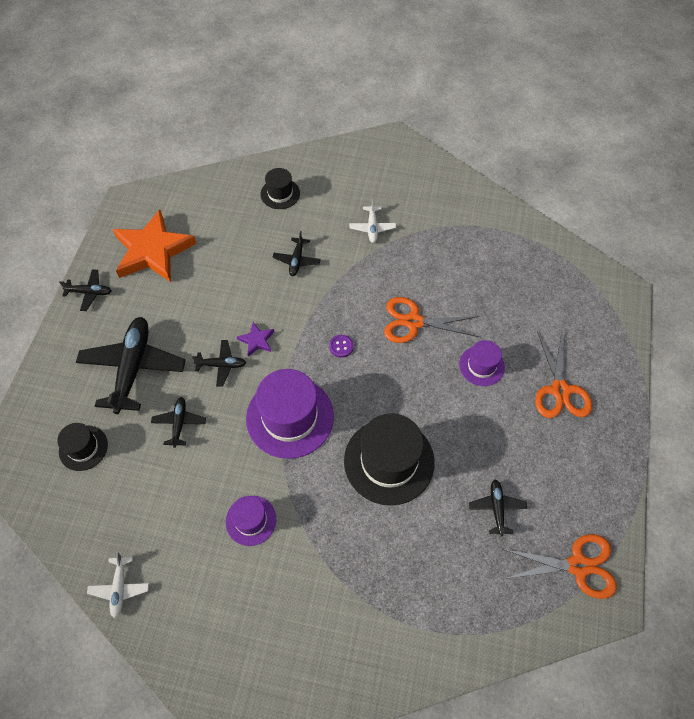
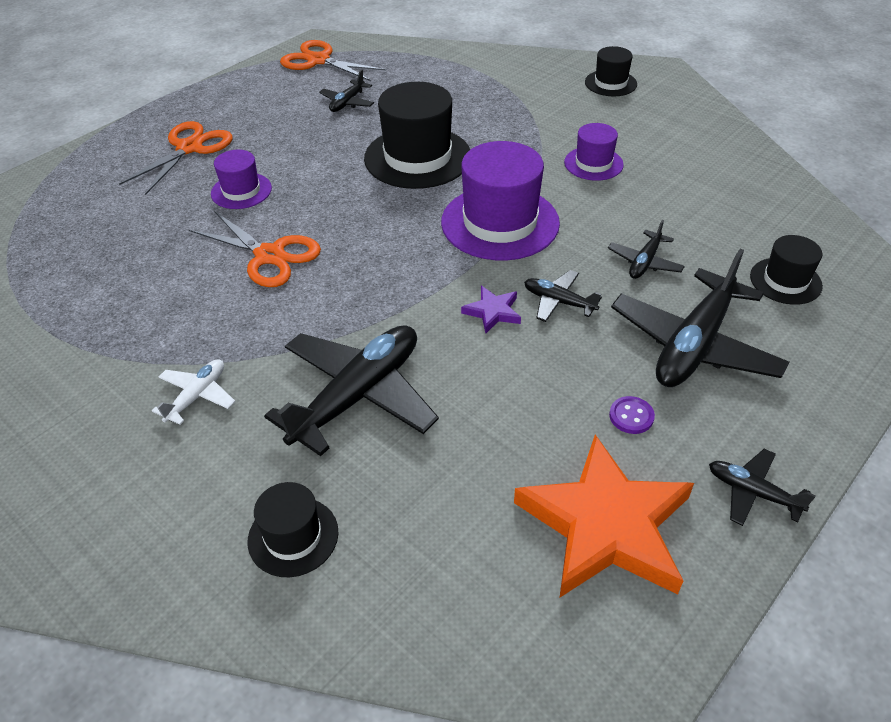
camera: 150 degrees left, 15 degrees down
(120, 588) = (754, 162): white plane -> none
(282, 670) = (610, 83): none -> black hat
(297, 260) = (357, 396): black plane -> black plane, size x2.06
(341, 346) = (384, 264): purple button -> purple button (631, 416)

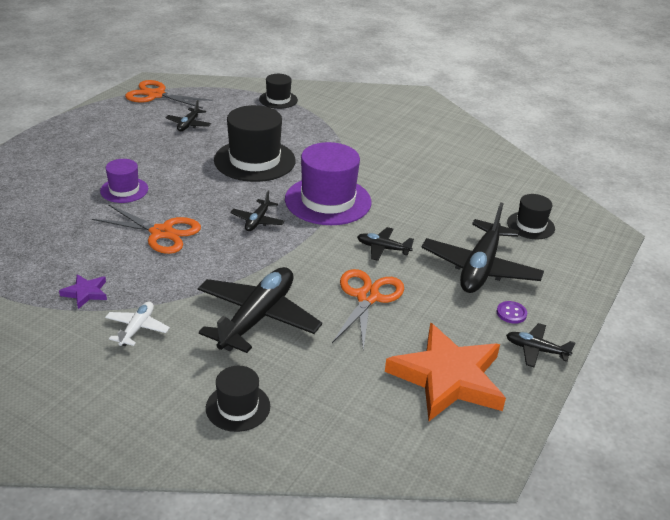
camera: 15 degrees left, 10 degrees down
(189, 148) = (71, 162): orange scissors -> orange scissors (367, 297)
(493, 312) = (338, 258): purple star -> purple star (85, 293)
(593, 163) = (384, 158): purple hat -> none
(610, 83) = (383, 104): black hat -> black hat (278, 100)
(631, 416) = (449, 314): purple button -> purple button (511, 313)
(644, 262) = (435, 220): black plane -> black plane (257, 221)

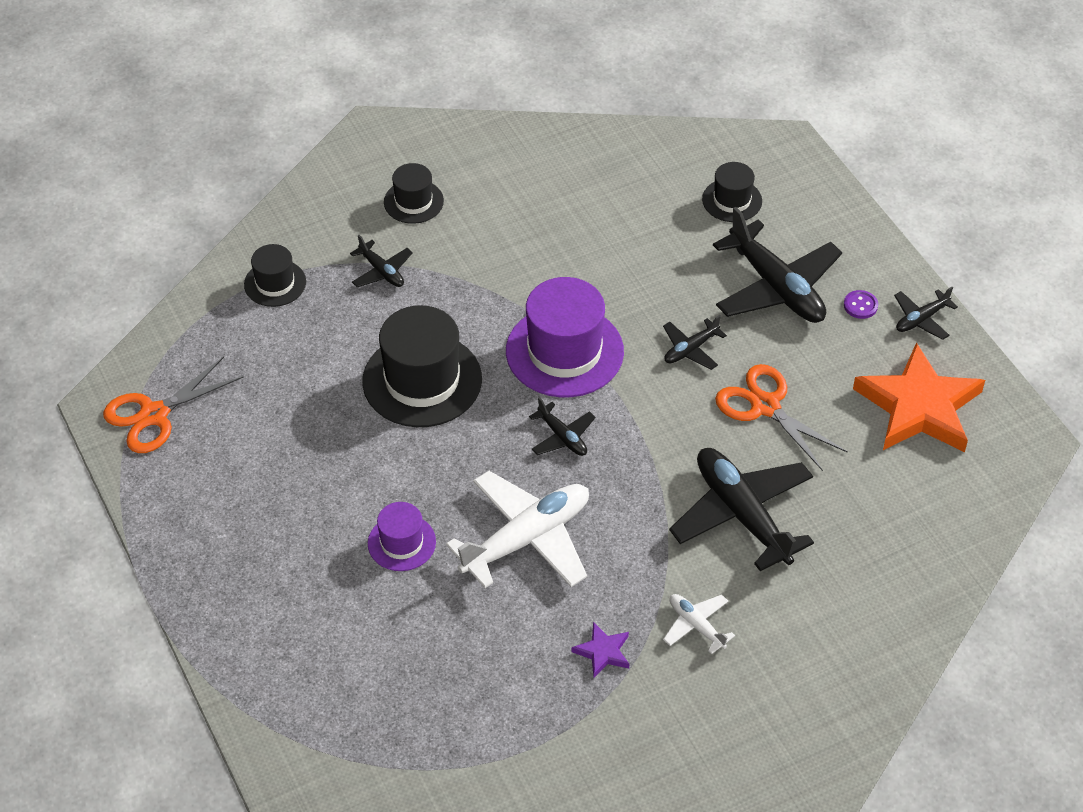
camera: 55 degrees left, 15 degrees up
(161, 233) = (526, 539): orange scissors -> white plane
(188, 124) = (274, 411): black plane -> black plane (381, 271)
(238, 407) = (865, 586): black hat -> black hat (413, 201)

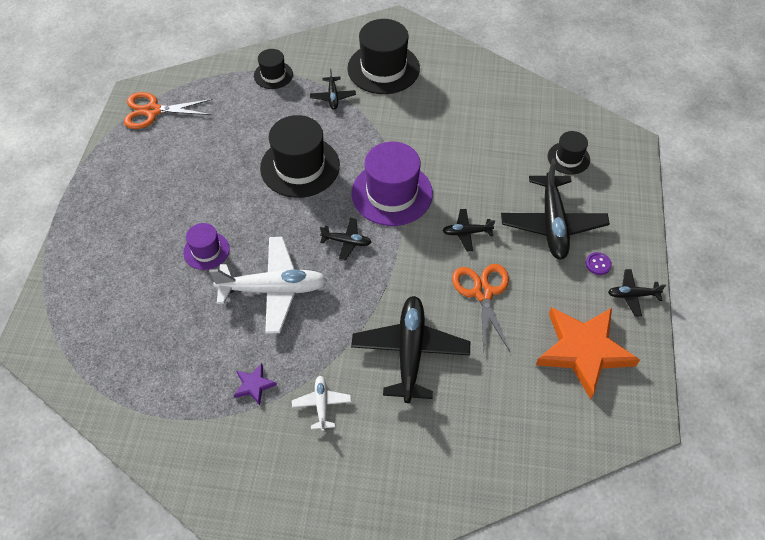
camera: 35 degrees right, 5 degrees up
(413, 201) = (383, 68): black hat -> black hat, size x1.86
(562, 437) = (346, 242): black plane -> black plane turned 75 degrees counterclockwise

